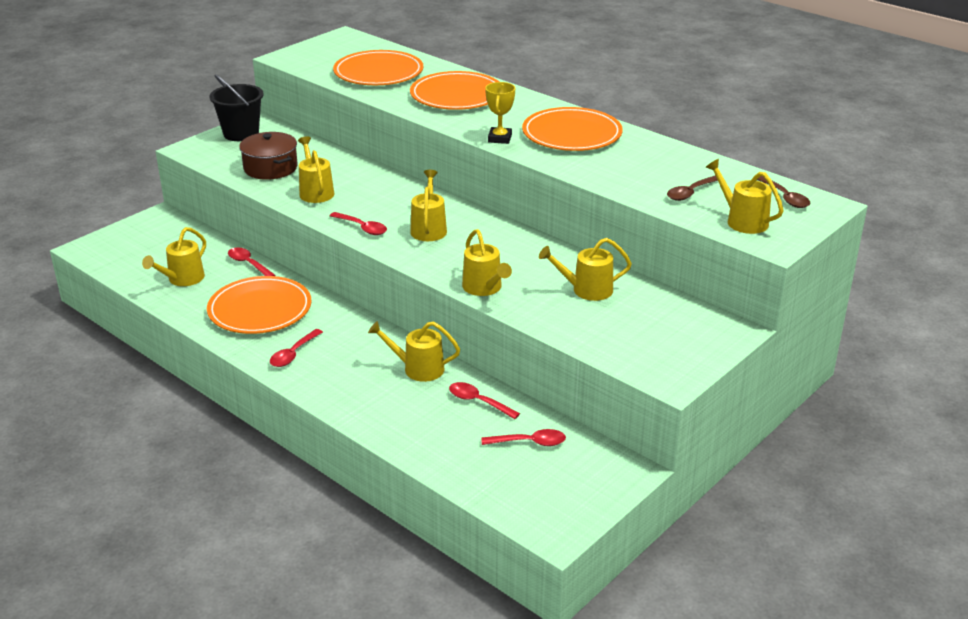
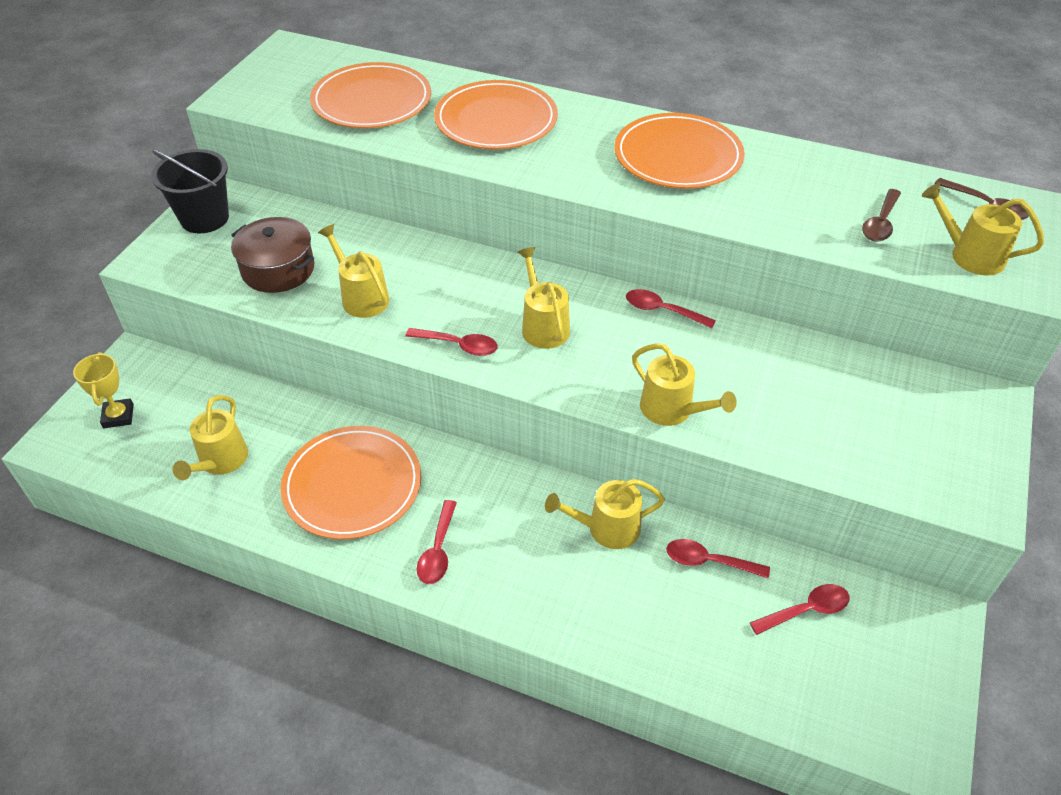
camera: 20 degrees left, 15 degrees up
(248, 264) = (296, 410): red spoon -> red spoon (662, 310)
(500, 138) = (597, 183): yellow trophy -> yellow trophy (118, 416)
(587, 290) = (792, 379): yellow watering can -> none

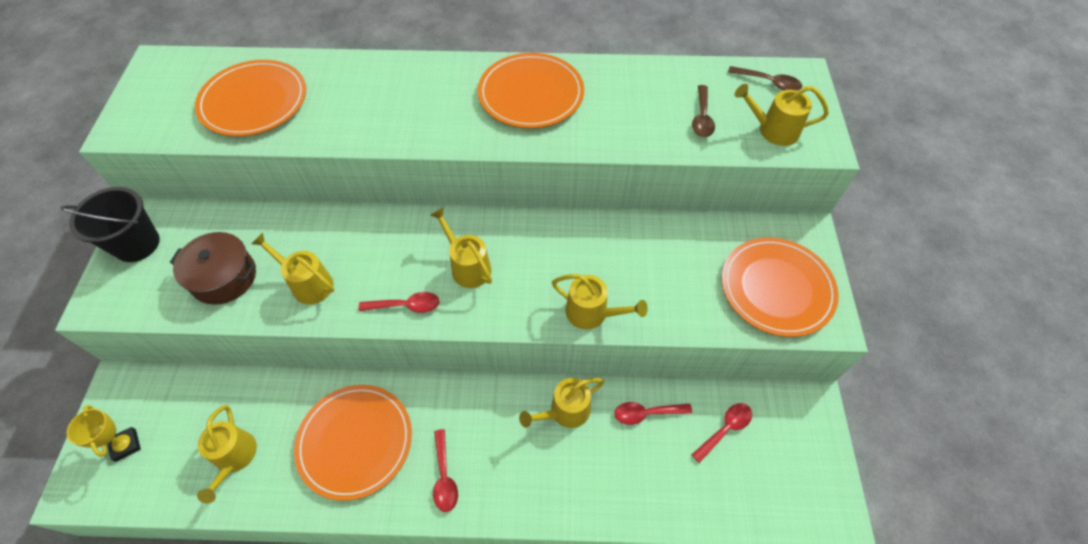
camera: 20 degrees left, 10 degrees up
(496, 120) = (370, 95): orange plate -> orange plate (776, 288)
(662, 310) = (555, 225): red spoon -> none

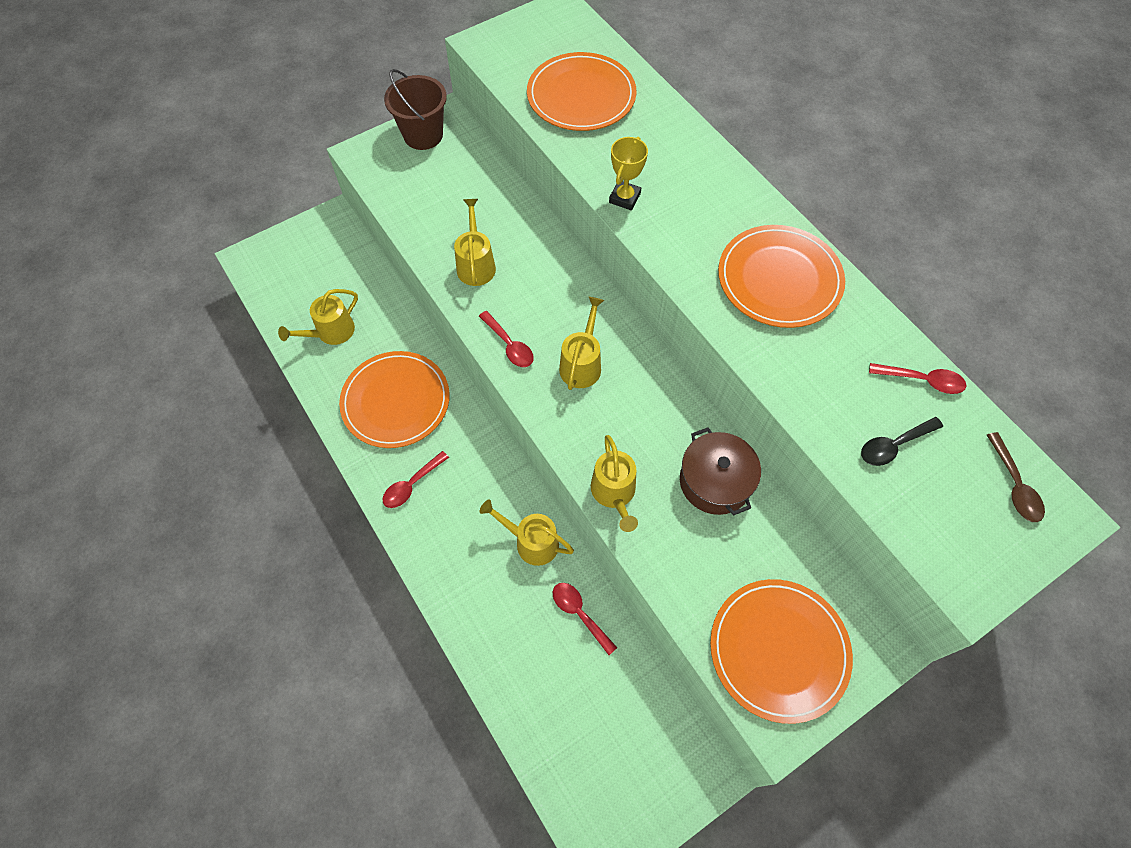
camera: 55 degrees right, 5 degrees up
(126, 445) = (296, 260): yellow trophy -> yellow trophy (624, 198)
(137, 244) = (423, 135): black bucket -> brown bucket
(224, 277) = (439, 208): brown pot -> brown pot (715, 481)
(702, 118) = (894, 445): brown spoon -> black spoon
(725, 429) = (615, 696): red spoon -> red spoon (922, 380)
(773, 130) = (944, 525): yellow watering can -> none

